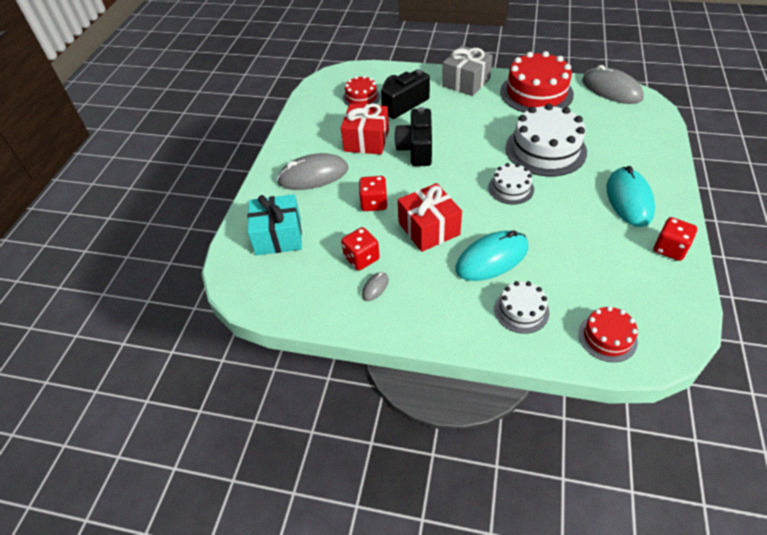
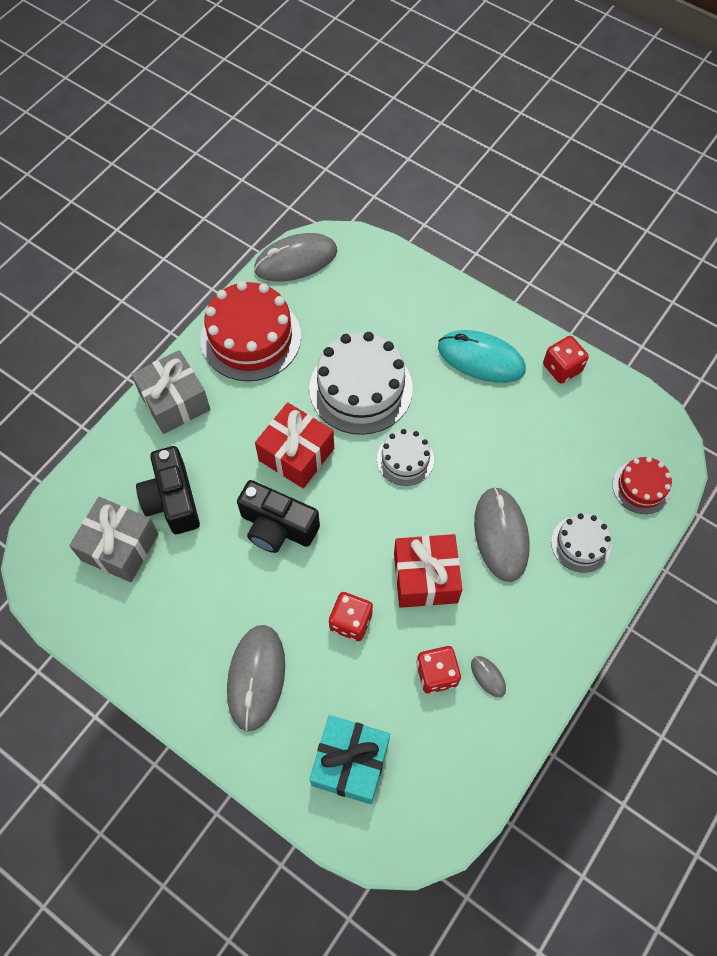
camera: 70 degrees left, 15 degrees up
(361, 97) = (120, 547): red cake -> grey gift
(366, 140) = (222, 580): red gift -> red gift (296, 454)
(492, 258) = (501, 535): turquoise mouse -> grey mouse

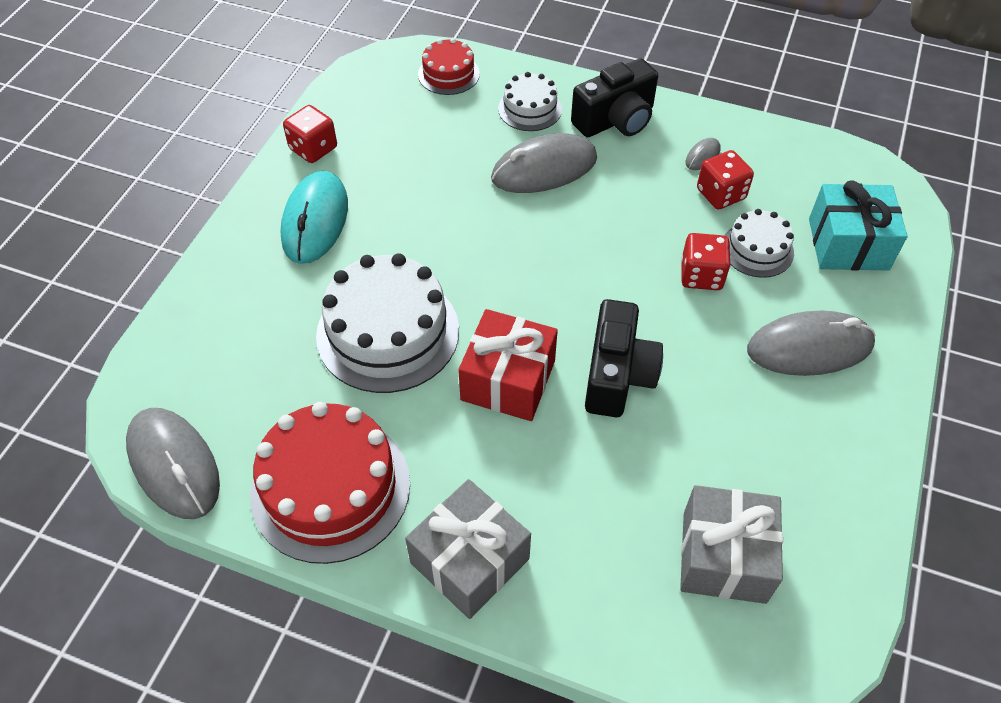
camera: 105 degrees left, 10 degrees down
(172, 500) = (628, 510): black camera -> black camera (615, 120)
(405, 459) = (478, 267): white cake -> white cake (757, 249)
(425, 578) = (620, 221): red gift -> none

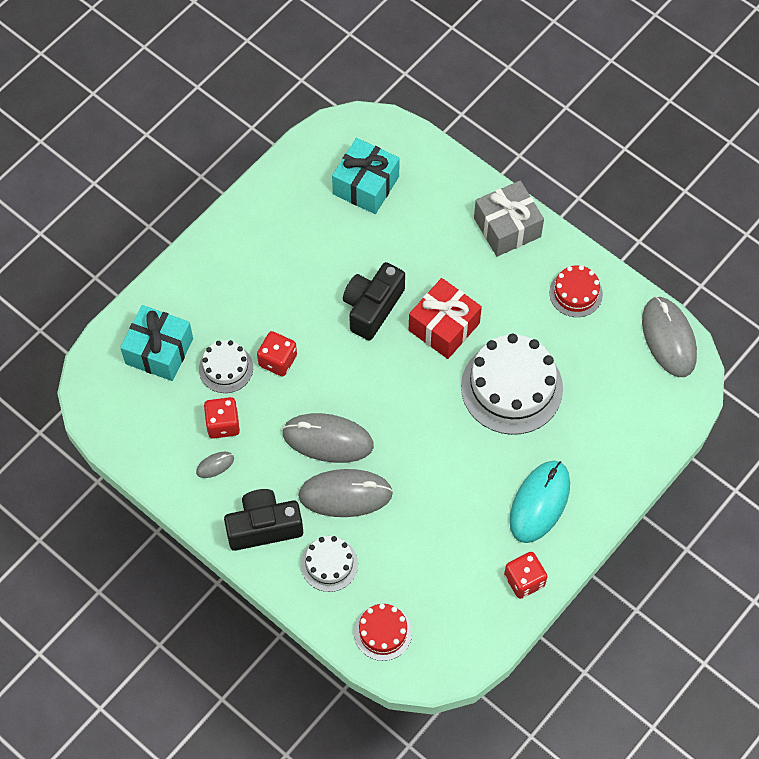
camera: 160 degrees left, 10 degrees up
(330, 488) = (575, 293): red cake -> red cake, size x0.54
(724, 557) = (366, 185): grey gift -> turquoise gift
(809, 347) = (238, 285): grey mouse -> grey mouse (328, 439)

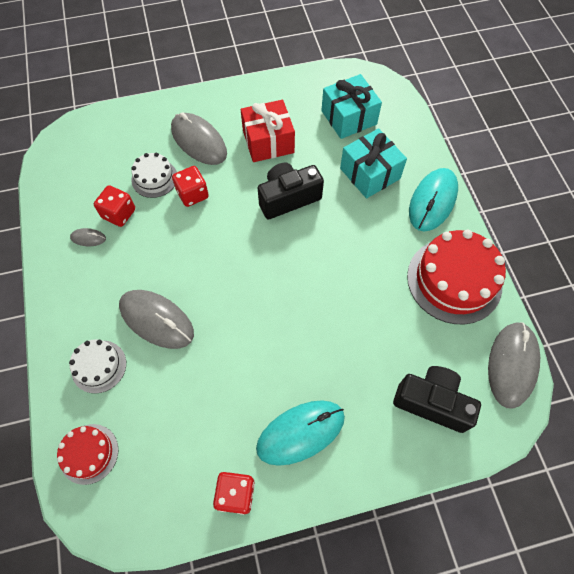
camera: 35 degrees right, 0 degrees up
(159, 351) = (123, 142): turquoise gift -> turquoise gift (370, 173)
(264, 527) = (80, 304): black camera -> black camera (432, 402)
(328, 439) = (179, 270): grey mouse -> grey mouse (199, 141)
(444, 327) = (330, 243): red gift -> red gift (268, 141)
(507, 227) = (432, 201): grey gift -> turquoise mouse
(511, 387) = (348, 321): white cake -> none
(575, 293) = (454, 280): red cake -> red cake, size x1.86

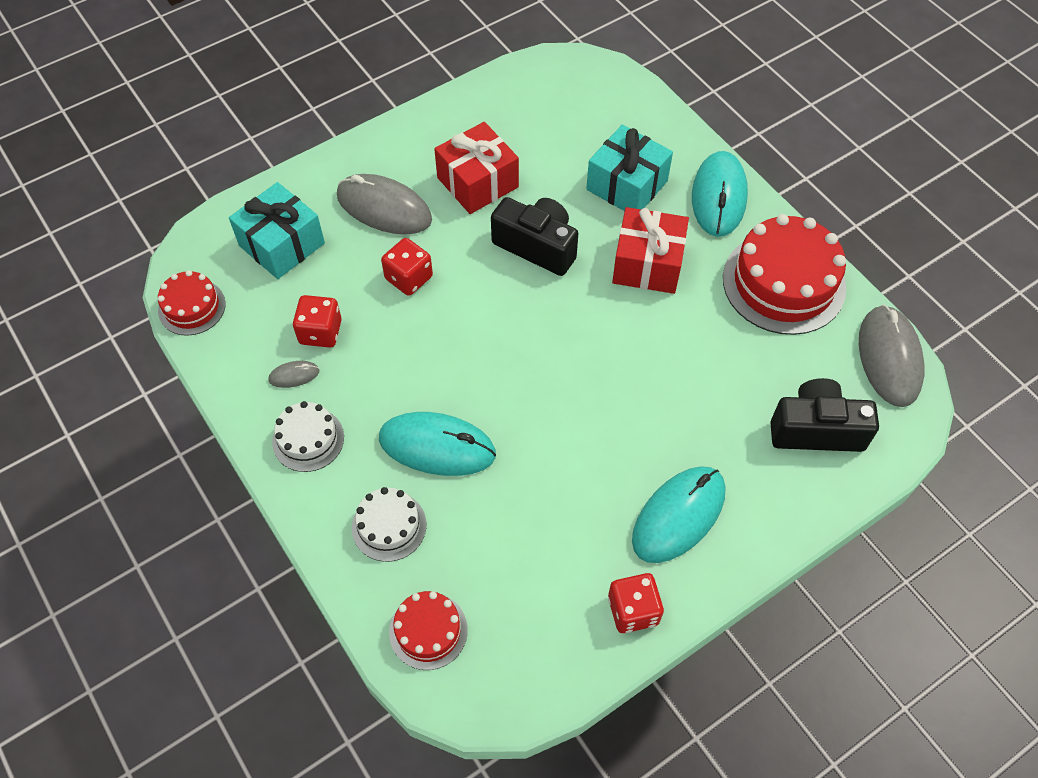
camera: 20 degrees left, 5 degrees down
(48, 171) = (192, 307): none -> red cake
(154, 178) = (346, 273): white cake -> white cake (308, 439)
(156, 320) = (437, 446): grey mouse -> turquoise mouse
(288, 198) = (537, 246): black camera -> black camera turned 75 degrees clockwise
(349, 117) = (569, 122): turquoise gift -> turquoise gift (282, 244)
(360, 235) = (647, 264): none -> red gift

